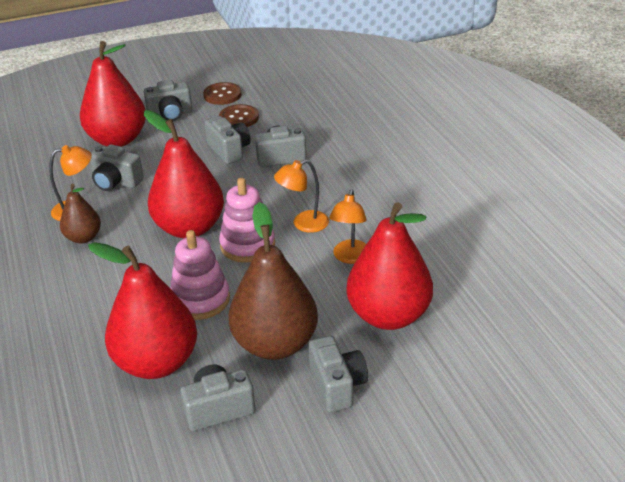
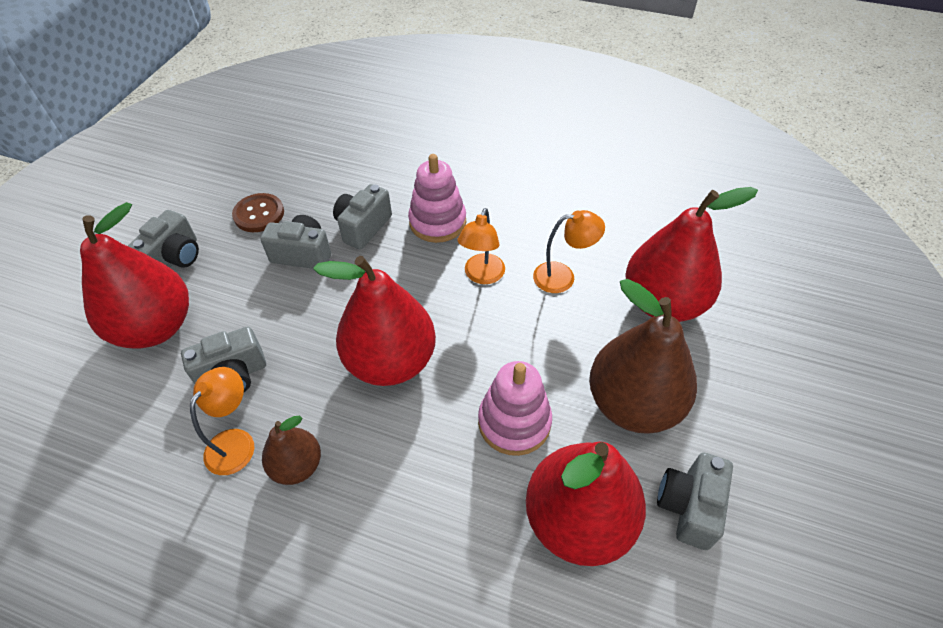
camera: 50 degrees left, 15 degrees up
(222, 95) = (202, 201): brown button -> none
(247, 245) = (469, 334): pink stacking toy -> pink stacking toy (437, 222)
(337, 386) = (724, 395): grey camera -> none
(350, 257) = (562, 276): orange lamp -> orange lamp turned 60 degrees counterclockwise

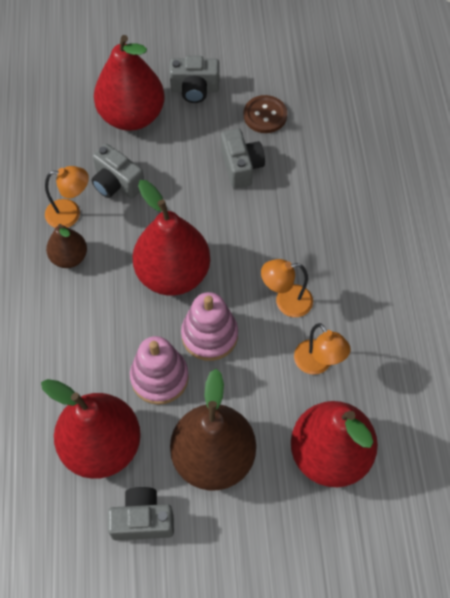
camera: 65 degrees right, 10 degrees up
(363, 227) = (291, 193): grey camera -> none
(437, 222) = (327, 244): pink stacking toy -> pink stacking toy (209, 335)

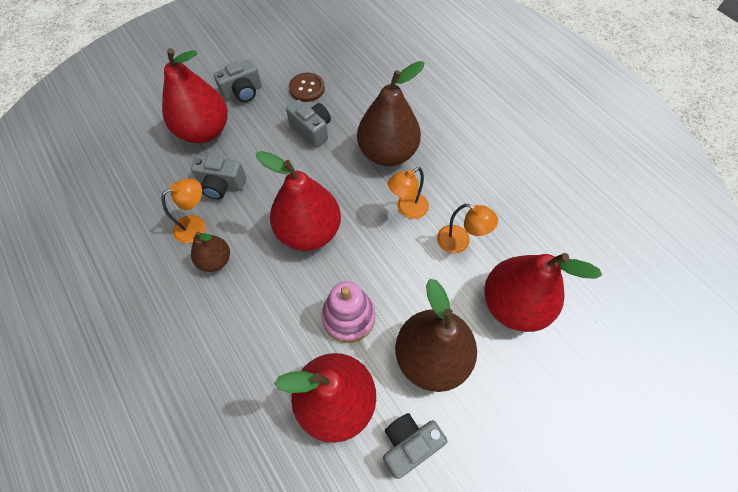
camera: 30 degrees left, 0 degrees up
(209, 335) = (367, 263): pink stacking toy -> none
(305, 230) = (387, 153): none -> brown pear

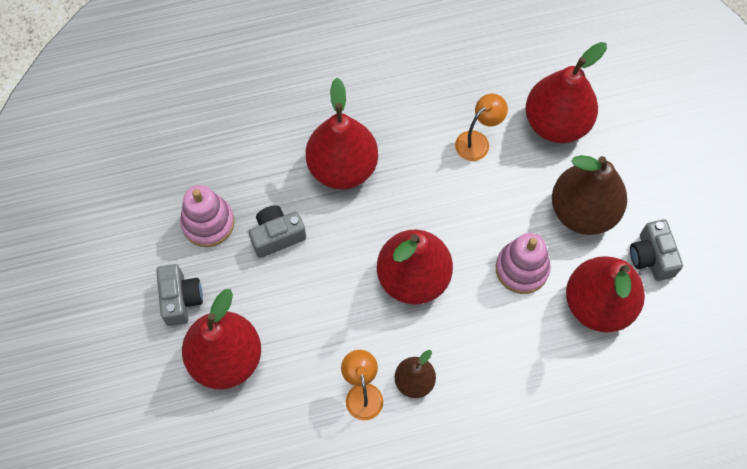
camera: 70 degrees left, 5 degrees up
(221, 185) = (317, 354): grey camera -> none
(307, 88) = (208, 223): brown button -> pink stacking toy
(387, 153) = (342, 167): brown pear -> red pear
(407, 209) = (422, 174): orange lamp -> none

